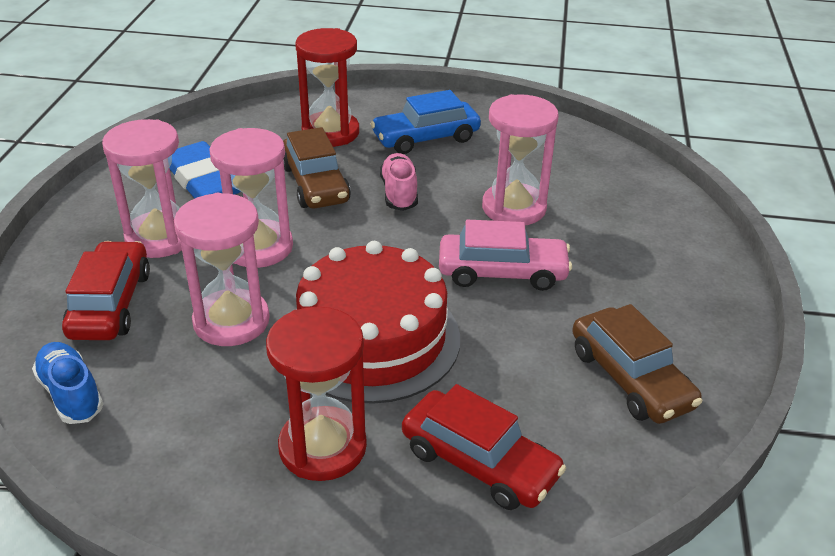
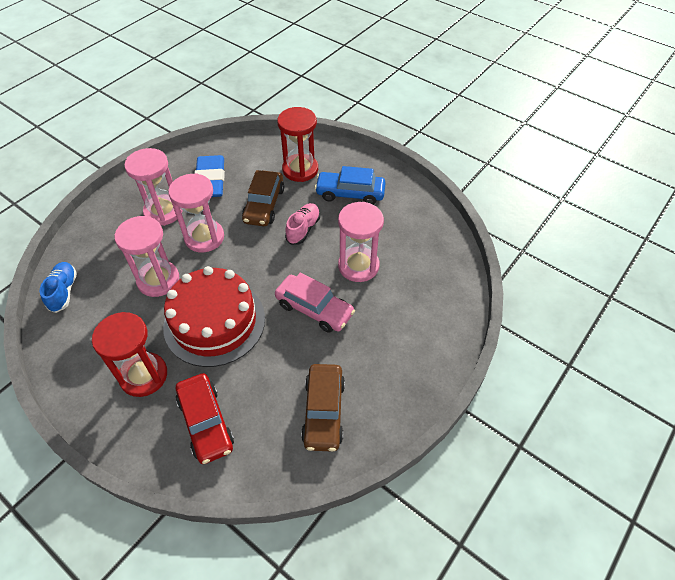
camera: 30 degrees right, 15 degrees up
(110, 304) = (114, 245): red car -> none

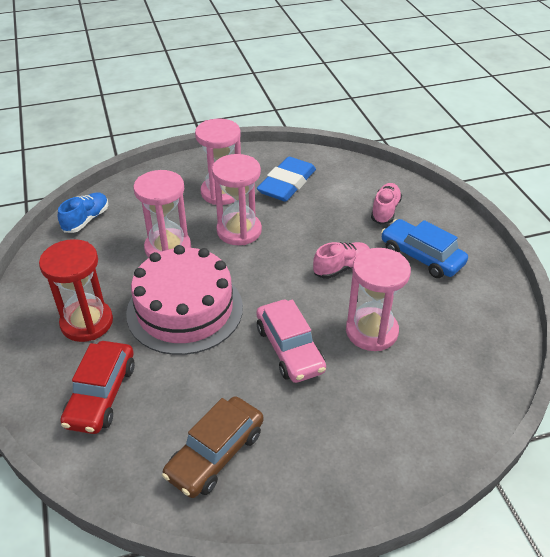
camera: 35 degrees right, 10 degrees down
(214, 322) = (185, 309): red cake -> pink cake
(264, 205) = (320, 227): brown car -> none
(300, 169) = (385, 211): red hourglass -> pink shoe

